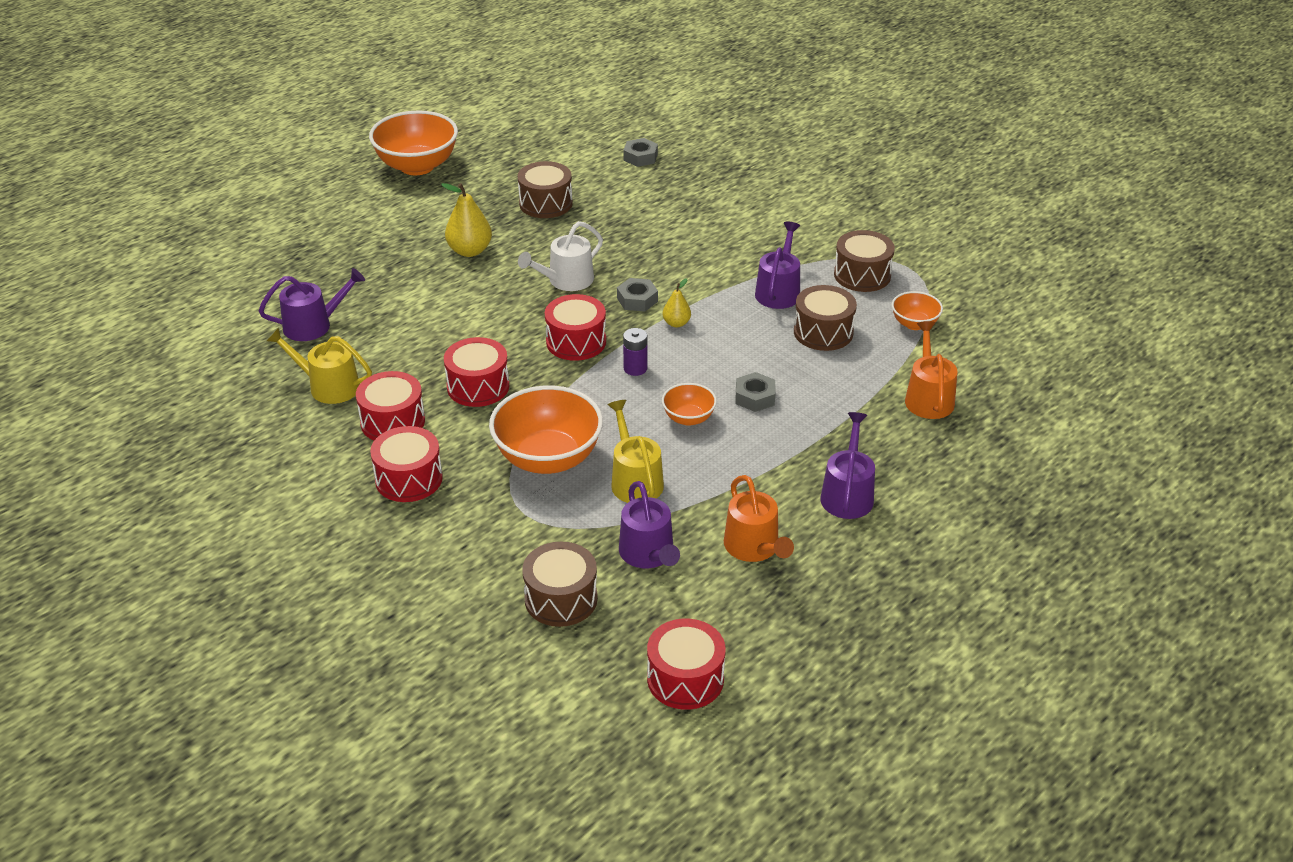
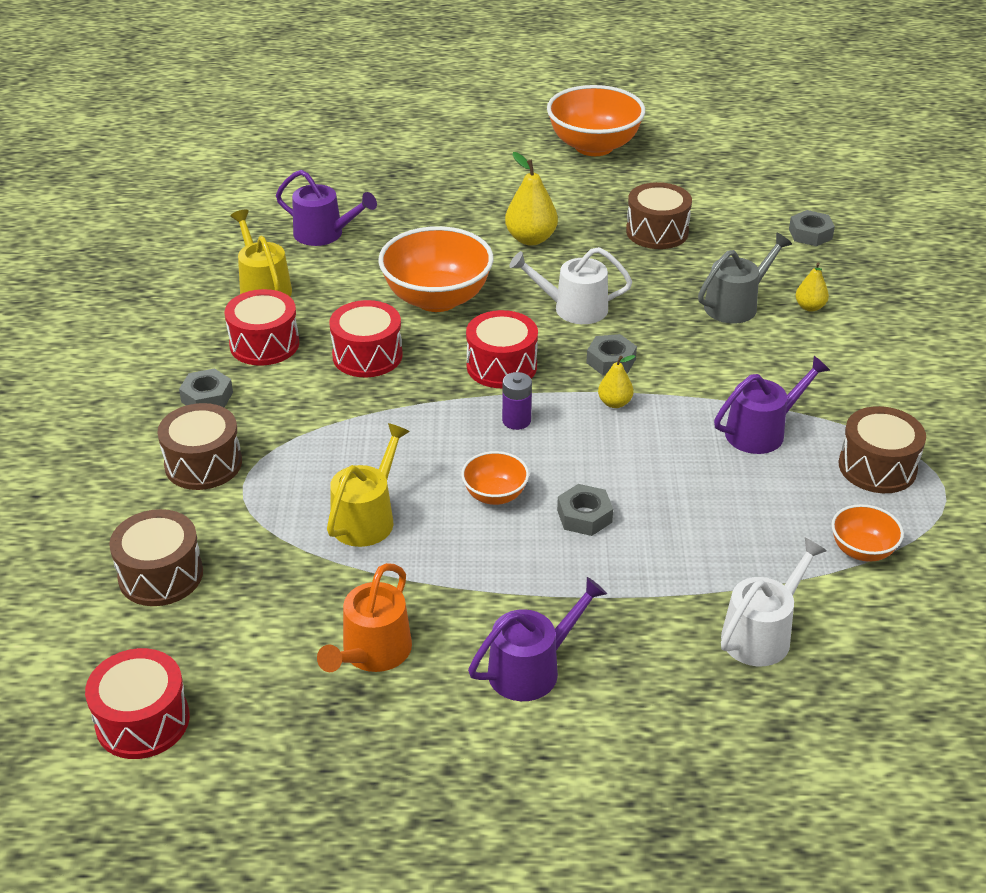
camera: 45 degrees right, 0 degrees up
(409, 479) = (207, 397): red drum -> grey nut
(548, 458) = (329, 451): orange bowl -> orange bowl (437, 299)
(648, 554) = (280, 590): purple watering can -> none
(660, 225) = (735, 305): none -> grey watering can
(703, 203) = (809, 307): none -> yellow pear
(823, 332) = (747, 498): brown drum -> brown drum (203, 464)
(928, 398) = (761, 634): orange watering can -> white watering can

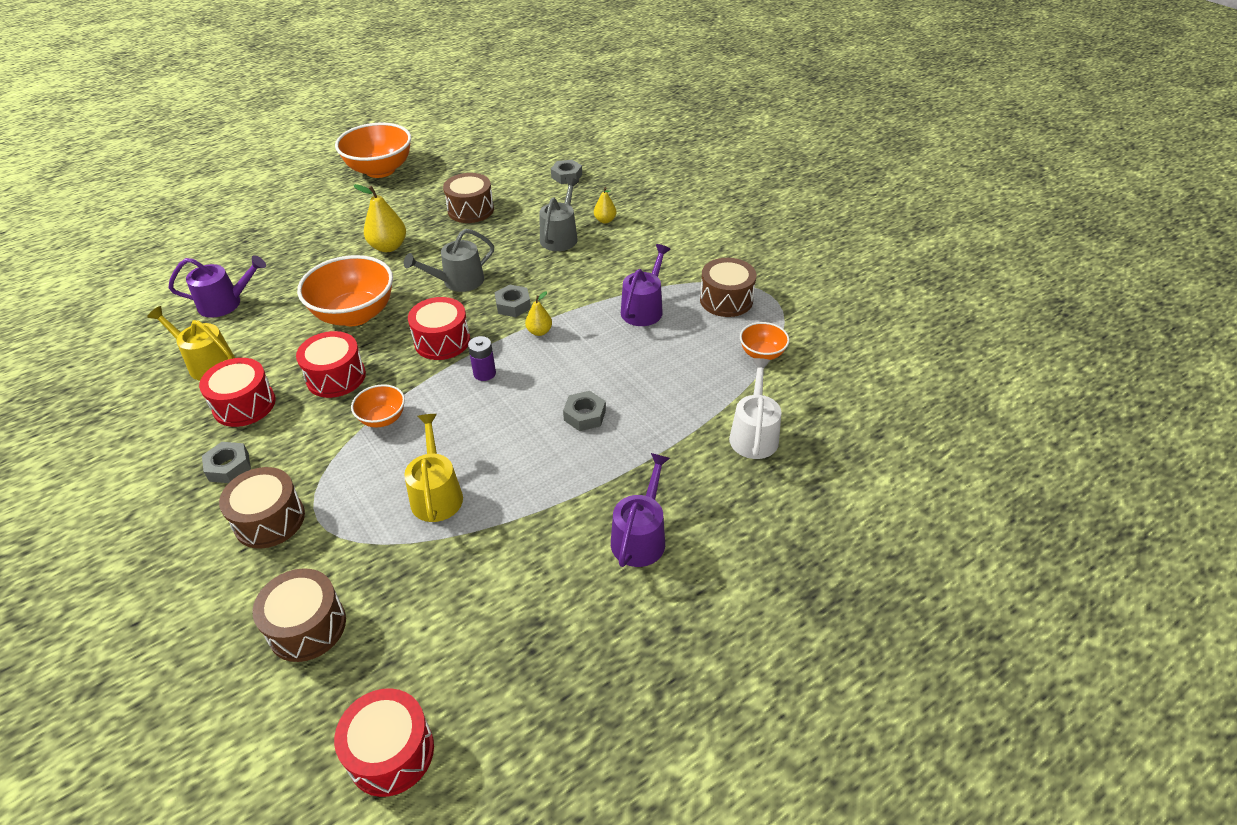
camera: 35 degrees left, 5 degrees up
(372, 652) = (524, 589): orange watering can -> none
(495, 495) = (514, 431): orange bowl -> orange bowl (383, 418)
(574, 308) = (458, 281): white watering can -> grey watering can

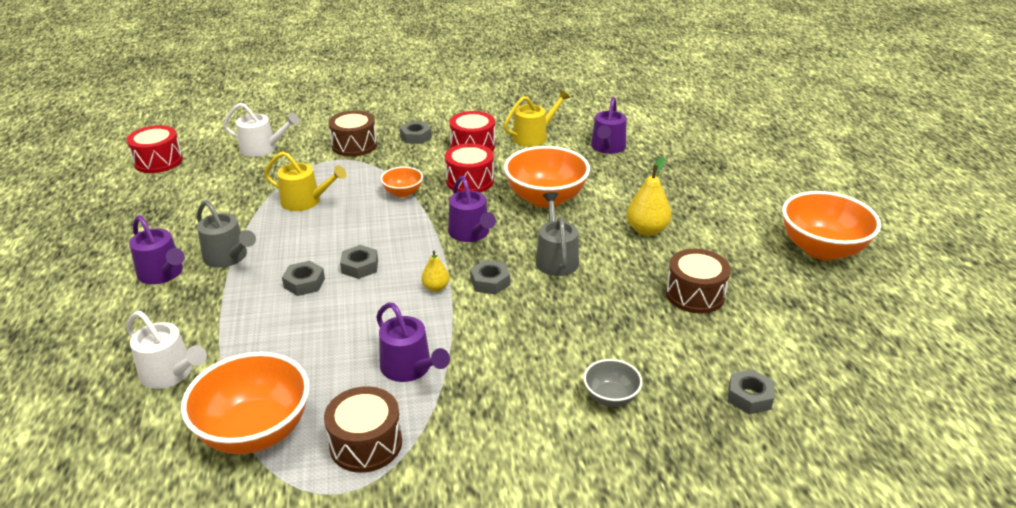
camera: 115 degrees right, 10 degrees down
(307, 626) = (262, 148): brown drum -> white watering can
(442, 341) = (471, 233): red drum -> purple watering can
(484, 373) = (408, 245): purple battery -> none
(537, 390) = (360, 266): none -> grey nut
(560, 237) = (595, 347): grey watering can -> grey watering can (228, 257)
(605, 220) = (611, 397): yellow pear -> grey bowl
(762, 354) = (255, 431): orange bowl -> orange bowl, size x1.98

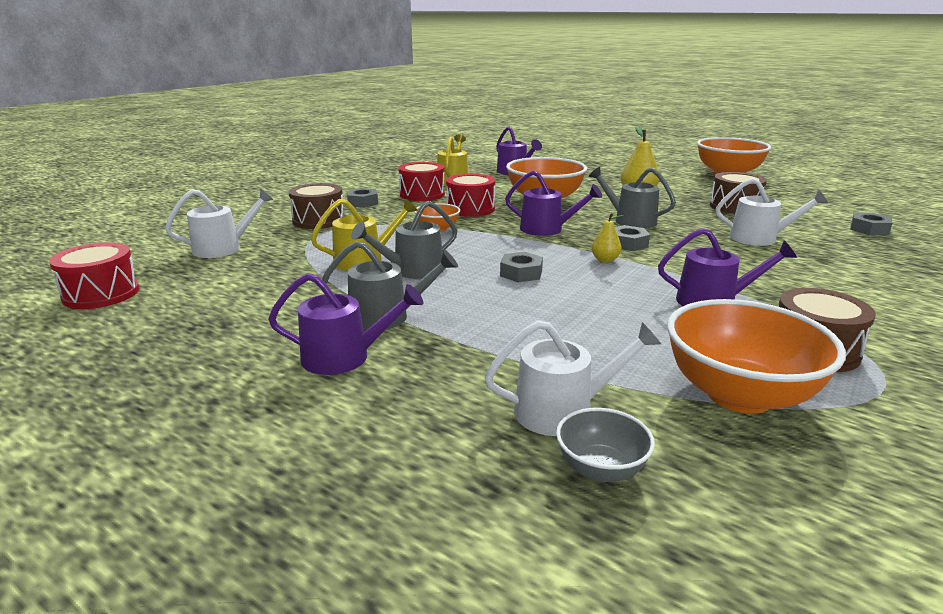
camera: 45 degrees left, 10 degrees down
(304, 283) = (505, 300): grey nut -> none
(311, 226) = (413, 270): none -> grey watering can
(609, 340) = (759, 238): none -> white watering can
(611, 397) = (832, 258): grey bowl -> grey bowl (601, 469)

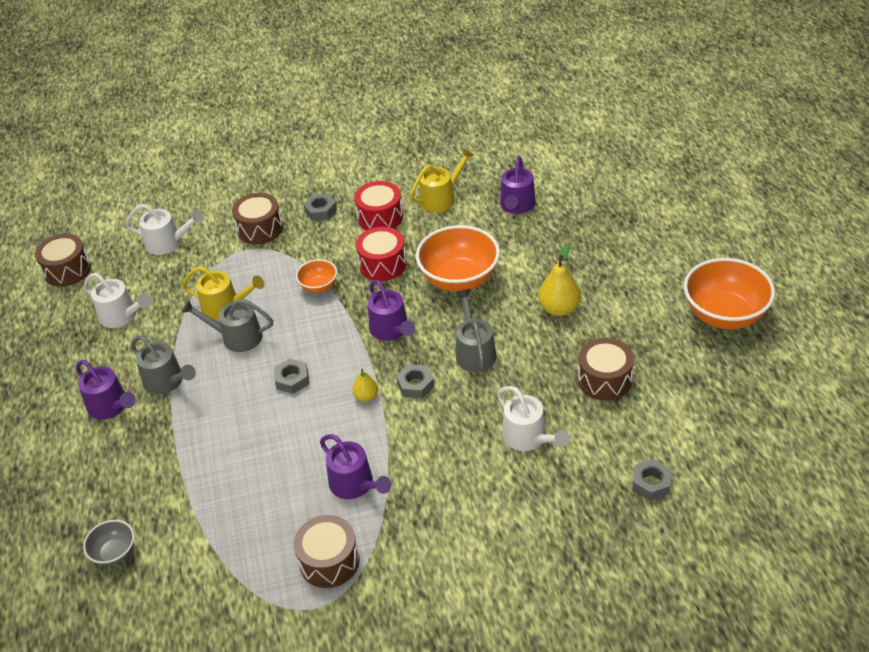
camera: 45 degrees right, 20 degrees up
(101, 294) = (67, 270): red drum -> brown drum
(562, 411) = (147, 511): white watering can -> white watering can (121, 316)
(739, 395) = (234, 559): orange bowl -> none

